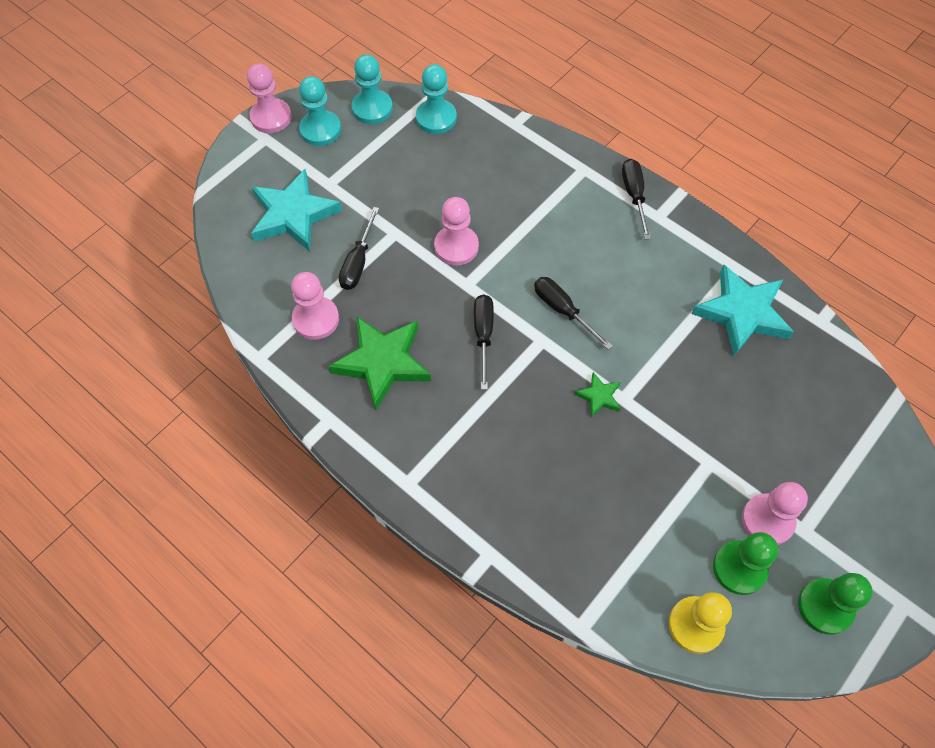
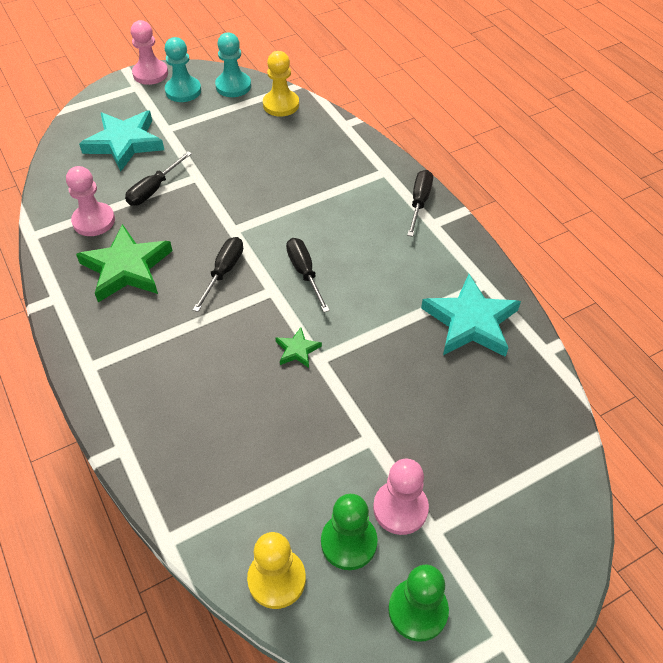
camera: 20 degrees right, 10 degrees down
(436, 118) = (281, 105): turquoise pawn -> yellow pawn
(456, 247) = (241, 200): pink pawn -> none

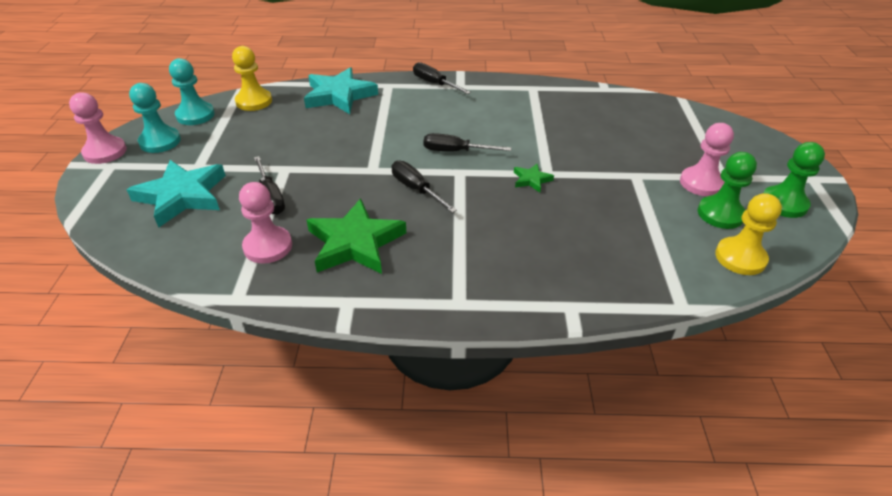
camera: 60 degrees left, 10 degrees down
(470, 322) = (561, 104): turquoise star -> turquoise star (339, 95)

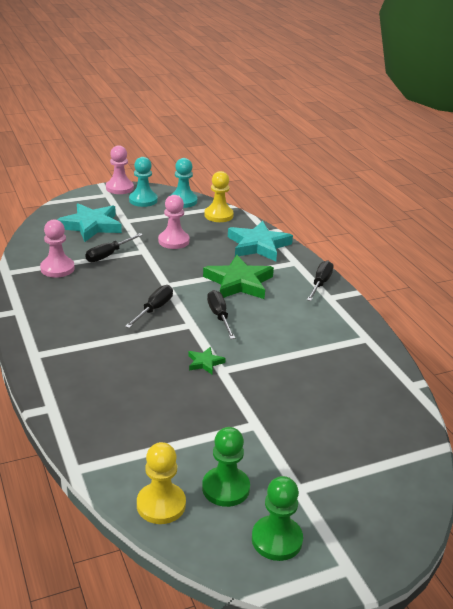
camera: 65 degrees right, 10 degrees down
(355, 243) = (77, 299): green star -> green star (239, 282)
(701, 183) = (273, 471): pink pawn -> pink pawn (173, 241)

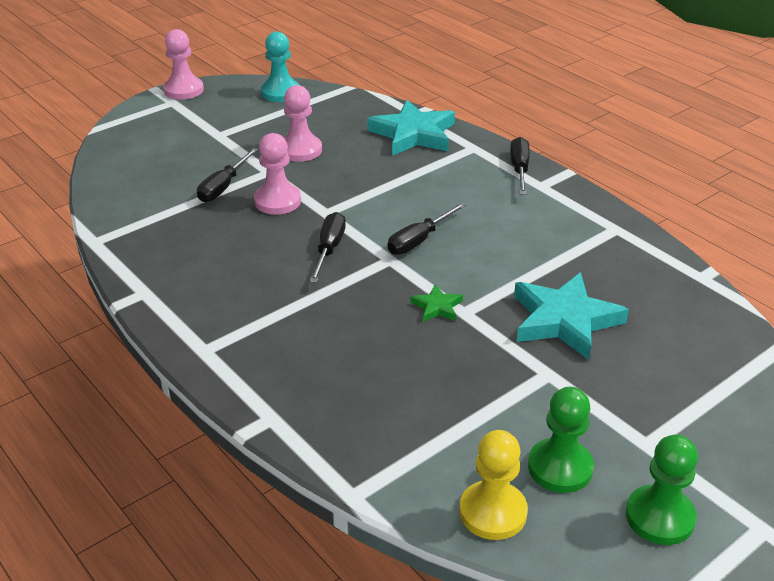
camera: 15 degrees left, 5 degrees up
(57, 268) = (164, 221): pink pawn -> pink pawn (277, 201)
(91, 226) = (175, 150): turquoise star -> turquoise star (564, 320)
(143, 200) = (226, 101): turquoise pawn -> none
(218, 215) = (339, 103): yellow pawn -> none
(219, 316) = (419, 240): black screwdriver -> black screwdriver turned 105 degrees counterclockwise
(239, 282) = (418, 189): green star -> none

